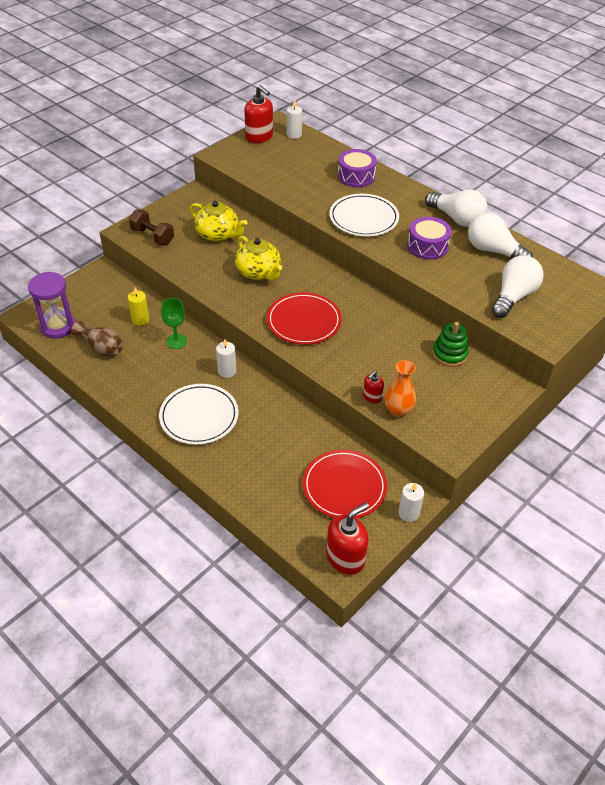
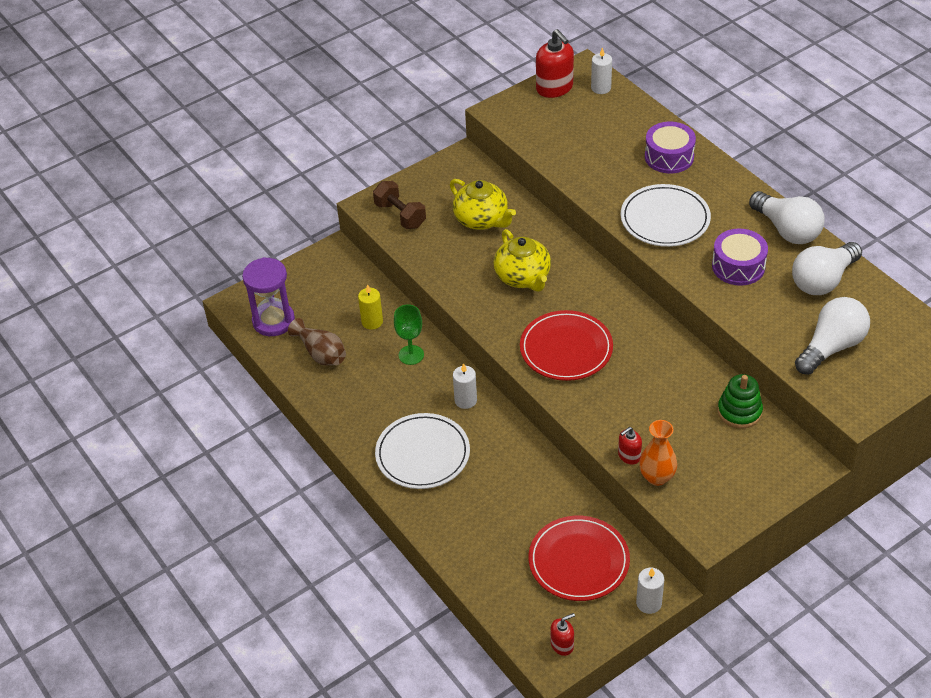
camera: 15 degrees right, 0 degrees up
(345, 558) = (562, 645): red soap dispenser -> red soap dispenser, size x0.53
(493, 251) = (823, 280): white light bulb -> white light bulb turned 90 degrees counterclockwise

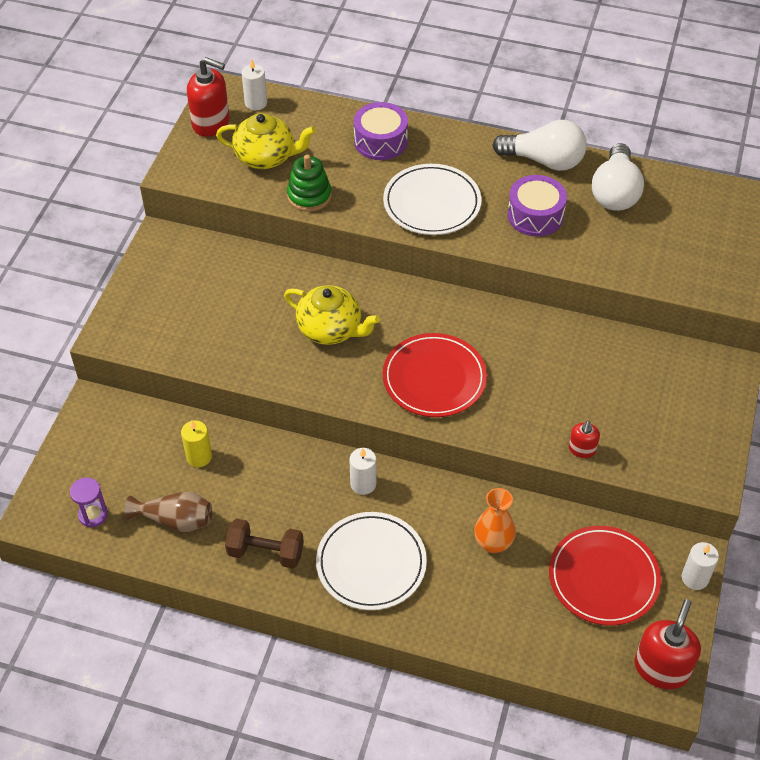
camera: 40 degrees left, 5 degrees up
(273, 321) = (93, 515): purple hourglass -> purple hourglass, size x0.56
(400, 215) = (151, 329): brown dumbbell -> brown dumbbell (266, 552)
(411, 355) = (269, 469): green goblet -> none
(482, 220) = (238, 292): yellow teapot -> yellow teapot (266, 157)
(562, 645) = (661, 668): red soap dispenser -> red soap dispenser, size x1.88
(657, 477) = (623, 455): orange vase -> orange vase (493, 543)
(739, 411) = (633, 352): green stacking toy -> green stacking toy (309, 196)
(831, 347) = (677, 249): white light bulb -> none

